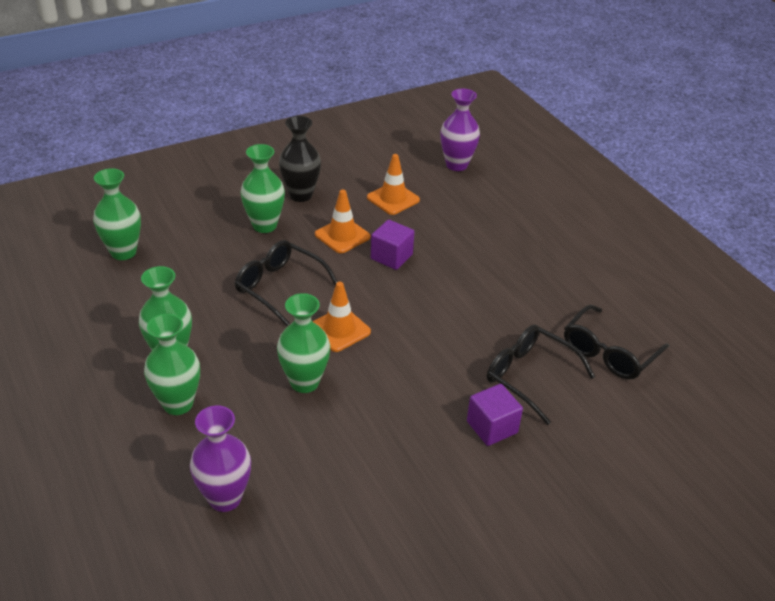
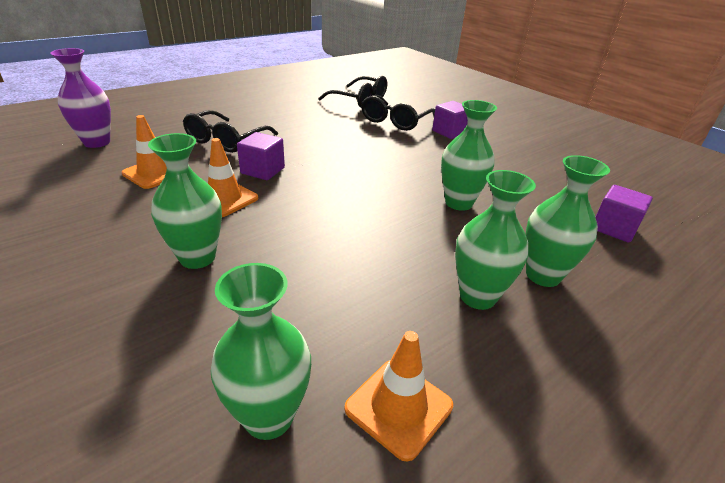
camera: 100 degrees left, 5 degrees down
(225, 498) = (614, 228): purple vase -> purple cube
(279, 287) = (326, 231): black glasses -> black glasses (226, 141)
(301, 195) = (126, 235): black vase -> none
(339, 330) = (381, 191): orange traffic cone -> orange traffic cone (398, 407)

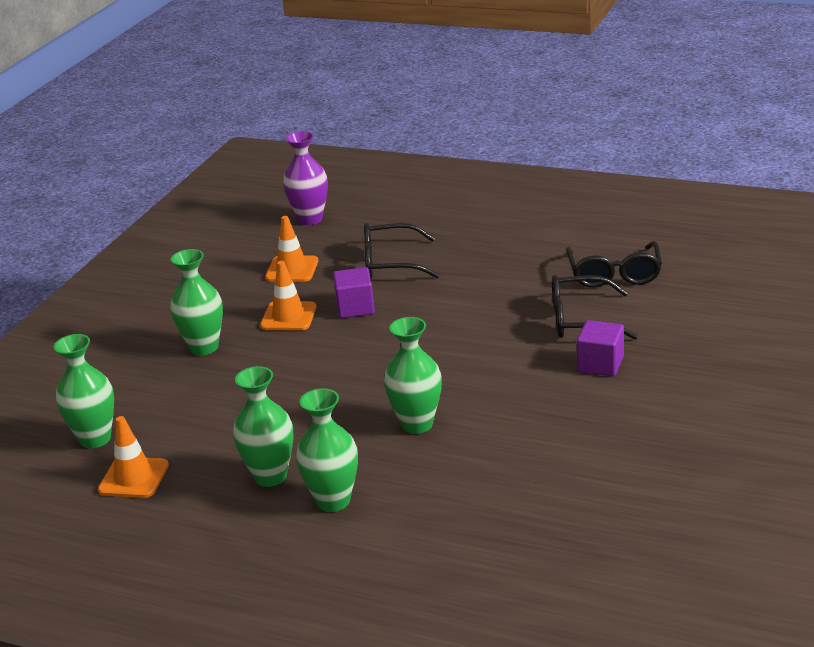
camera: 65 degrees right, 5 degrees down
(614, 228) = (472, 528): purple cube -> none

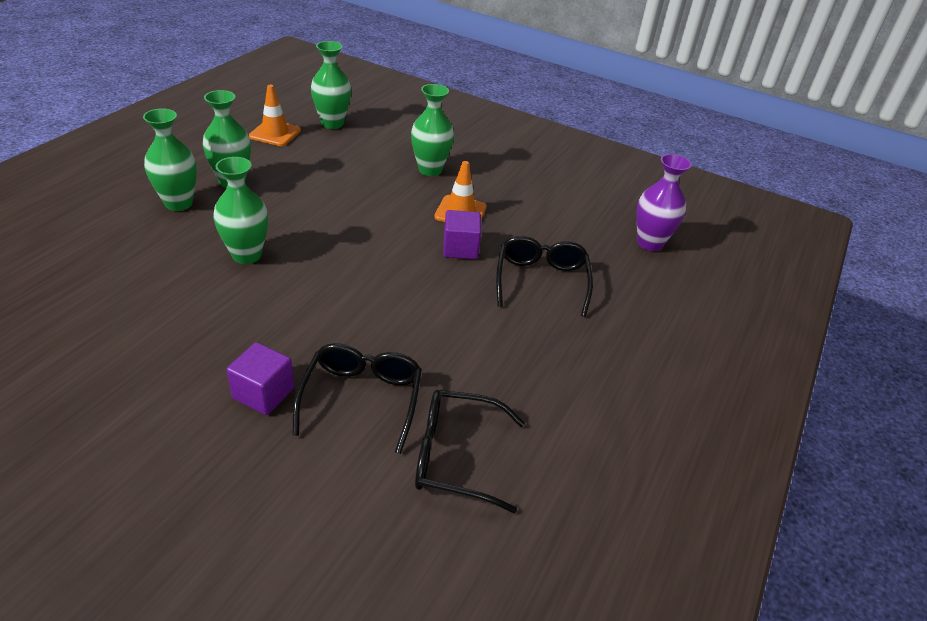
camera: 90 degrees right, 10 degrees up
(292, 269) = (546, 222): orange traffic cone -> none

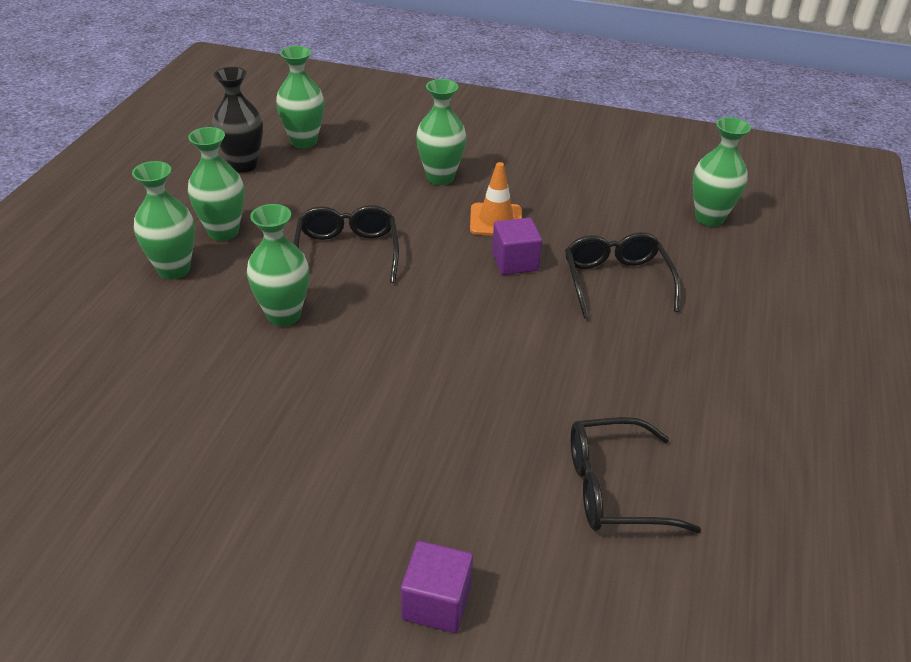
camera: 10 degrees left, 0 degrees up
(263, 393) = (380, 466): purple cube -> purple cube (436, 602)
(275, 133) = (243, 165): orange traffic cone -> black vase
(362, 398) = (488, 448): black glasses -> black glasses (347, 252)
(649, 243) = (709, 218): purple vase -> green vase

